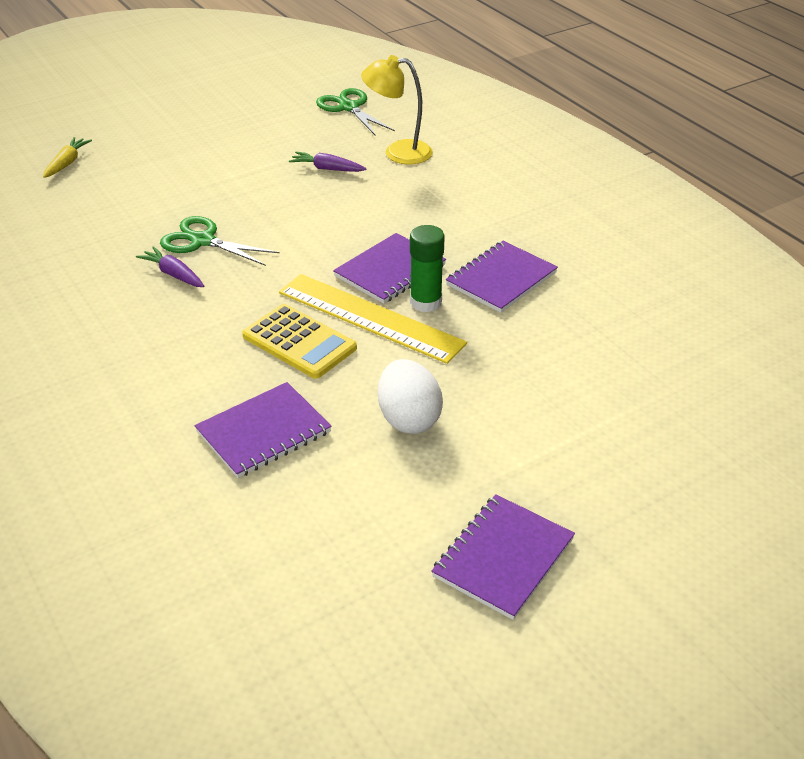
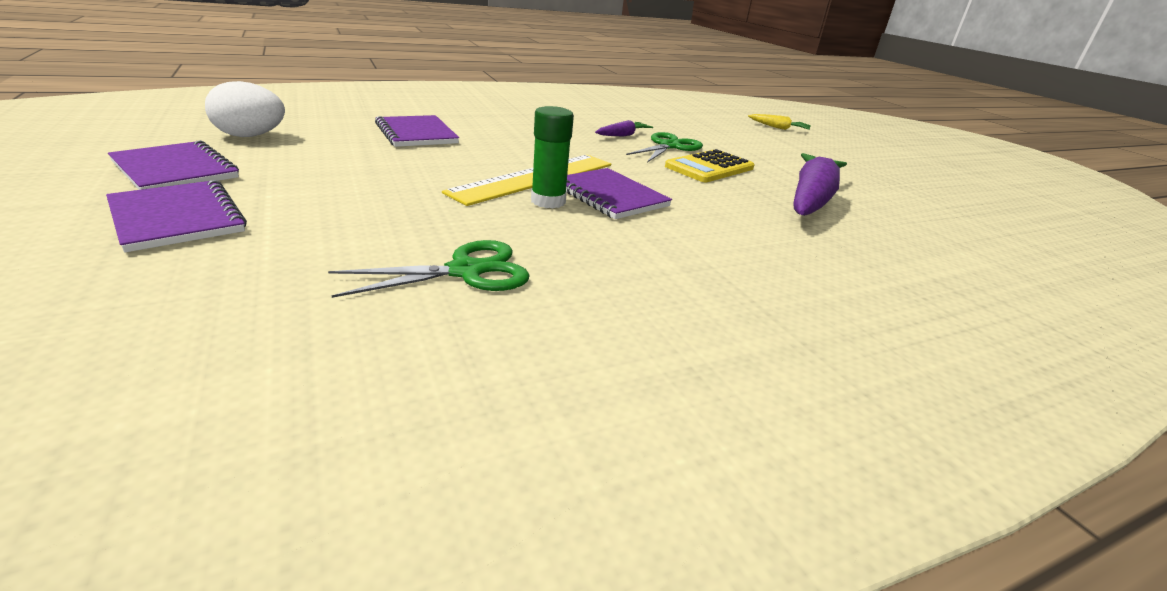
camera: 95 degrees right, 10 degrees down
(299, 342) = (514, 154): yellow calculator -> yellow calculator (709, 167)
(327, 169) = (810, 199): purple carrot -> purple carrot, size x2.14
(348, 107) = (971, 228): green scissors -> green scissors (466, 271)
(398, 152) = (871, 237): yellow lamp -> none
(408, 419) = (381, 169): white egg -> white egg (250, 136)
(501, 279) = (577, 244): purple notebook -> purple notebook (177, 218)

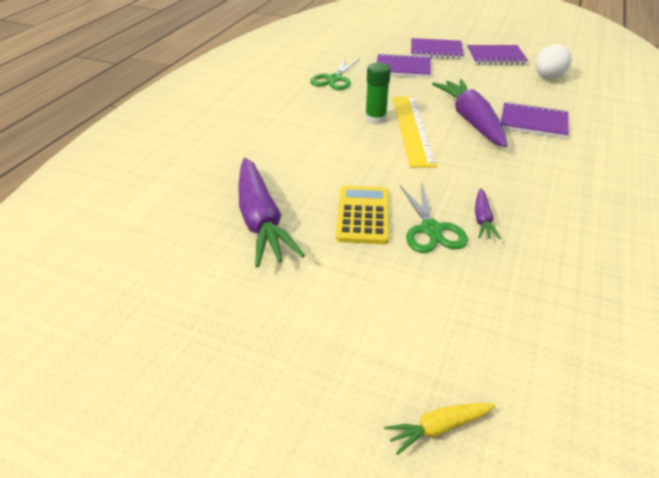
camera: 140 degrees right, 10 degrees up
(460, 156) = (471, 121): none -> purple carrot
(610, 196) = (361, 140): purple notebook -> purple notebook (403, 68)

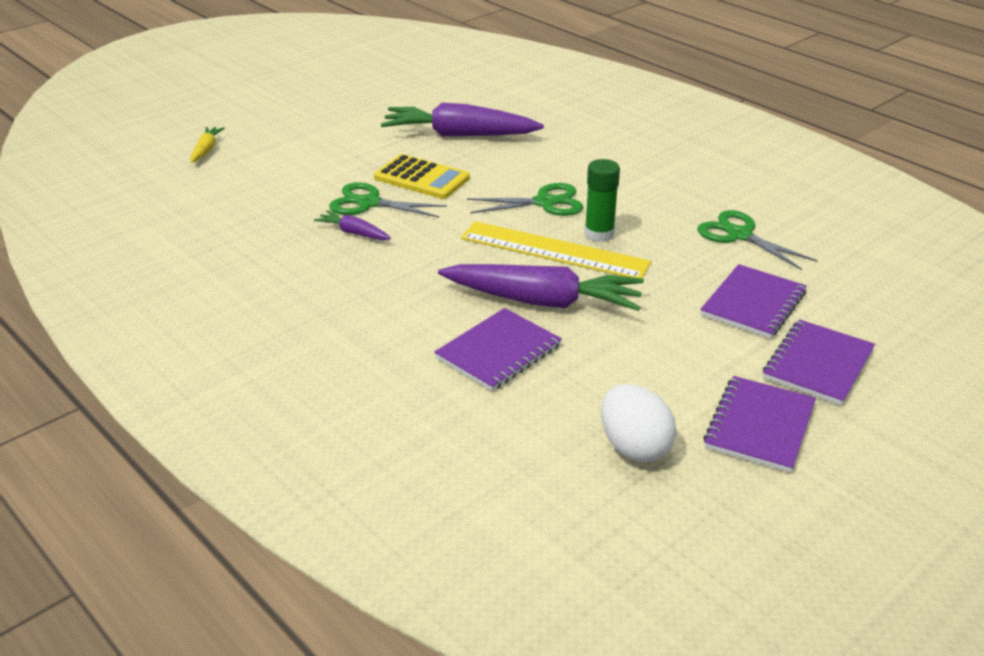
camera: 115 degrees right, 5 degrees down
(352, 146) = (545, 202): none -> green scissors

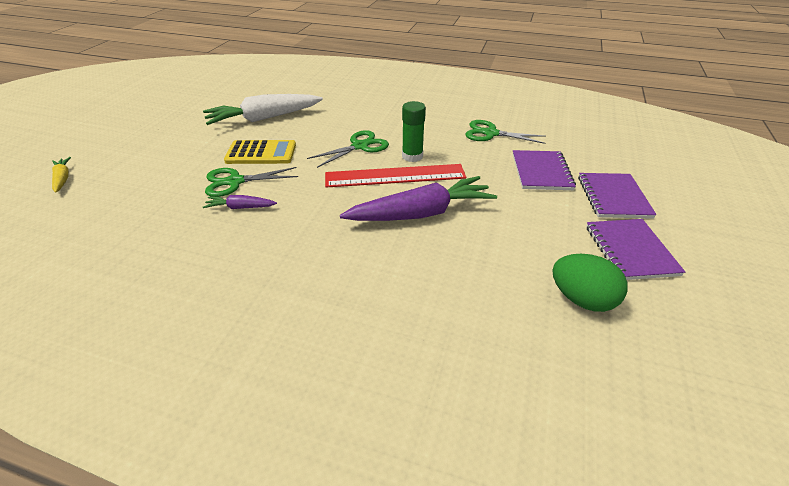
camera: 30 degrees left, 5 degrees up
(459, 135) = (264, 118): purple carrot -> white carrot
(498, 352) = (427, 263): purple notebook -> none
(554, 250) = (395, 176): yellow ruler -> red ruler
(634, 447) = (582, 299): white egg -> green egg

